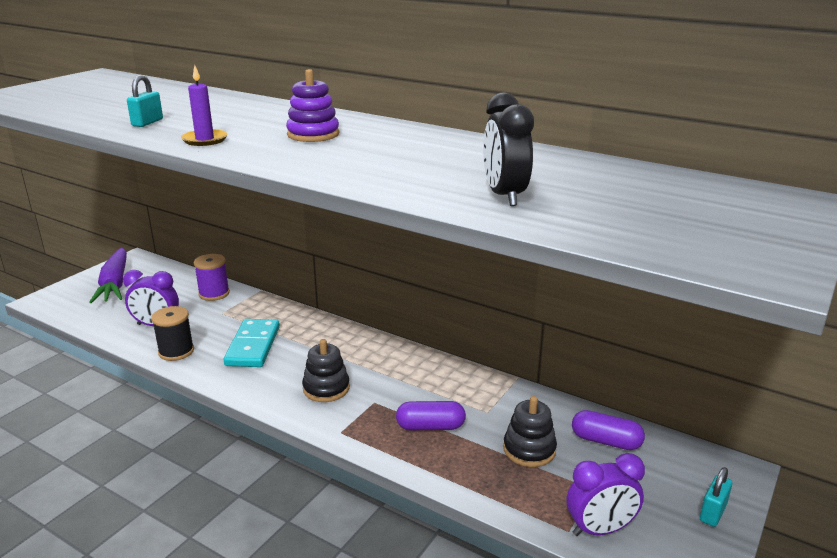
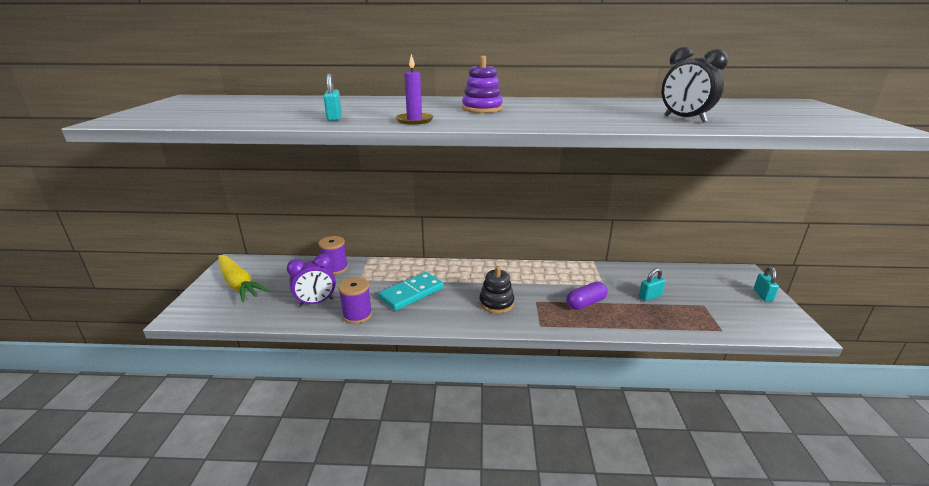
camera: 30 degrees left, 0 degrees up
(115, 284) = (238, 284): purple carrot -> yellow carrot
(176, 351) = (357, 315): black spool -> purple spool
(253, 346) = (411, 293): turquoise domino -> turquoise domino turned 75 degrees clockwise
(529, 449) = (650, 296): black stacking toy -> turquoise padlock
(600, 529) = (733, 323): purple clock -> none
(606, 441) = (676, 279): purple capsule -> none

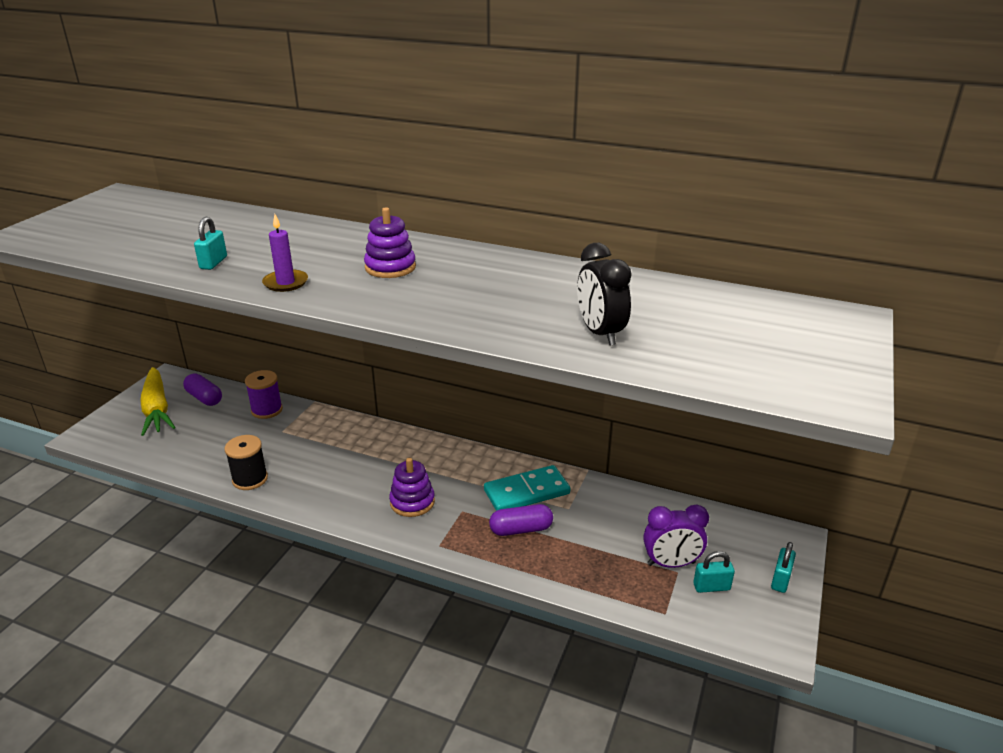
camera: 20 degrees right, 5 degrees up
(276, 270) = (204, 398): none -> purple capsule
(316, 302) = (219, 452): purple clock -> purple clock (671, 563)
(357, 315) = (250, 479): purple spool -> black spool
(411, 293) = (326, 464): turquoise domino -> turquoise domino (526, 492)
(496, 303) = (412, 502): black stacking toy -> purple stacking toy
(650, 296) = (614, 541): turquoise padlock -> turquoise padlock (711, 587)

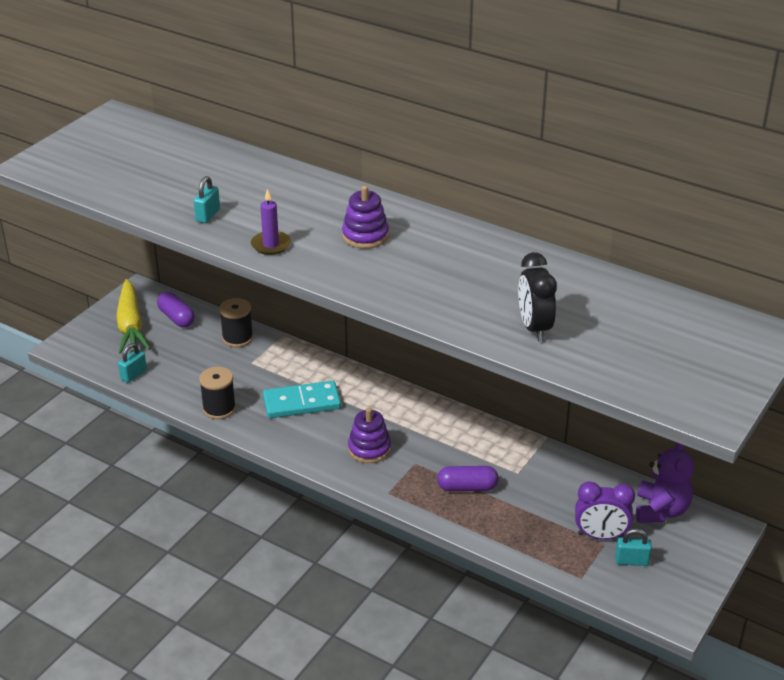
camera: 10 degrees right, 5 degrees up
(267, 410) = (237, 338): purple spool -> black spool
(526, 492) = (480, 452): turquoise domino -> turquoise domino (302, 403)
(722, 529) = (661, 510): none -> purple teddy bear
(780, 580) = (699, 563): turquoise padlock -> turquoise padlock (133, 375)

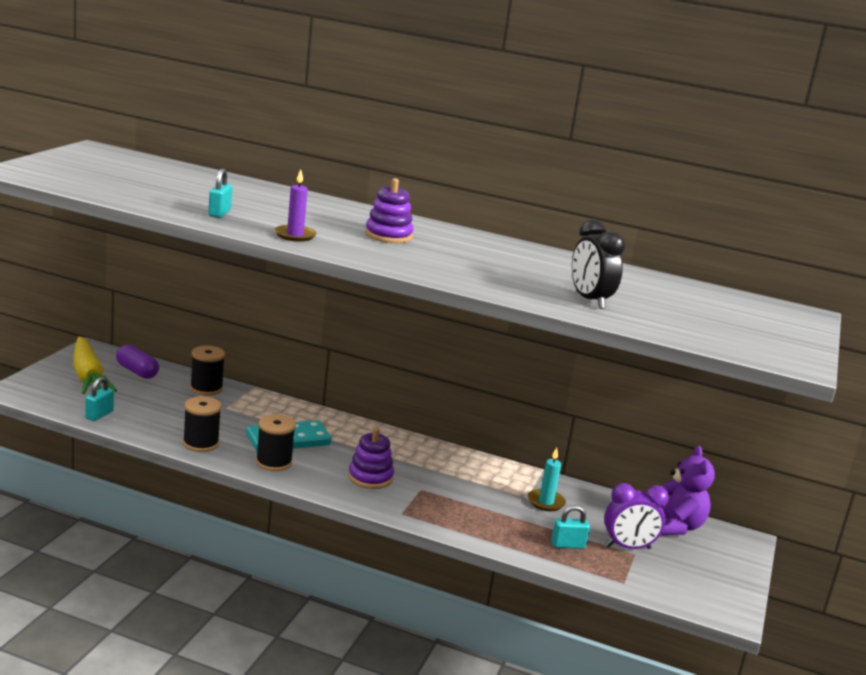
camera: 15 degrees left, 15 degrees down
(282, 431) = (274, 462): none -> black spool
(467, 487) = (481, 508): purple capsule -> none
(535, 479) = (546, 502): none -> turquoise candle
(631, 561) = (667, 567): turquoise padlock -> turquoise padlock (568, 545)

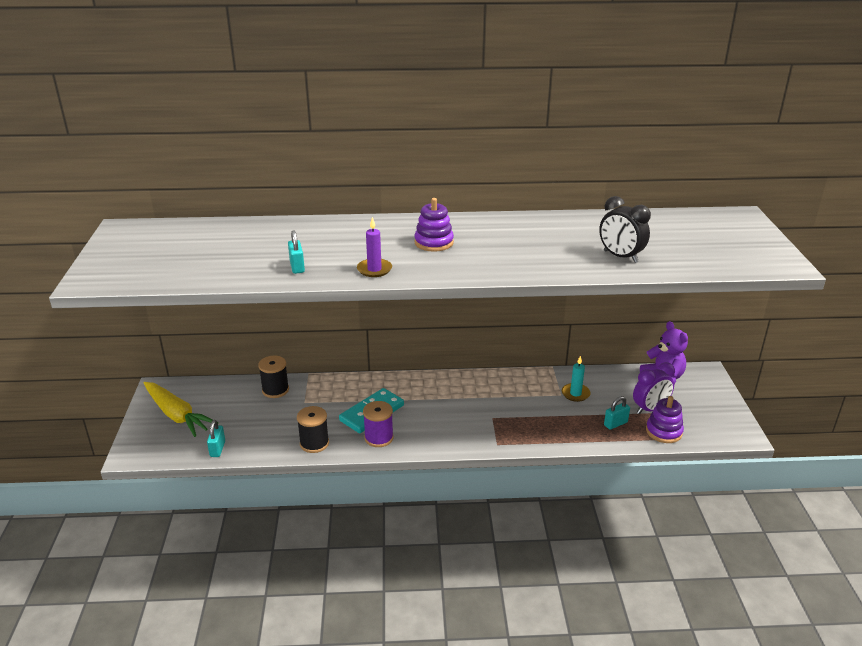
camera: 20 degrees left, 10 degrees up
(137, 371) = (210, 395): purple capsule -> none
(274, 462) = (379, 438): black spool -> purple spool
(370, 477) = (452, 422): purple stacking toy -> purple stacking toy (664, 431)

